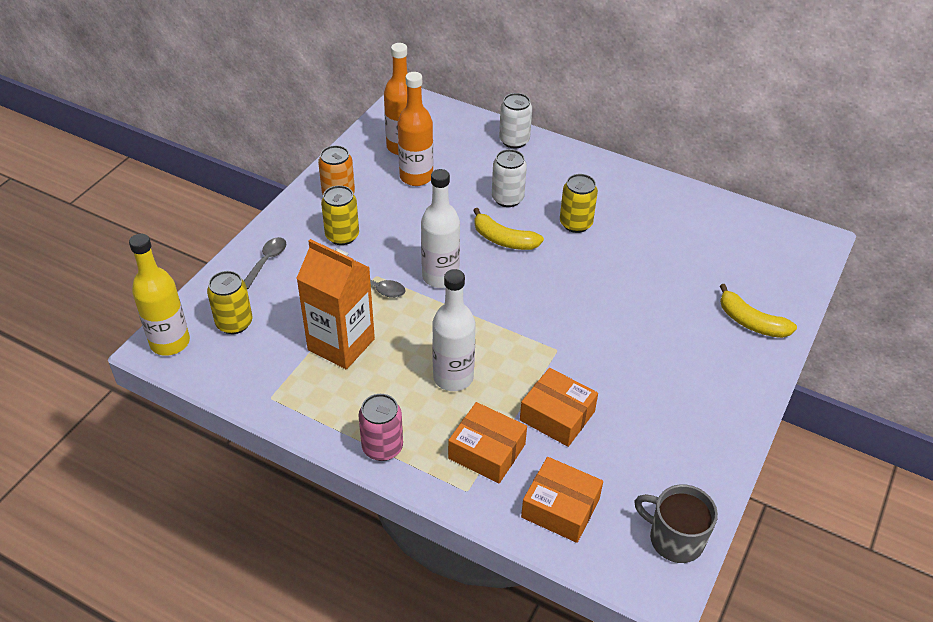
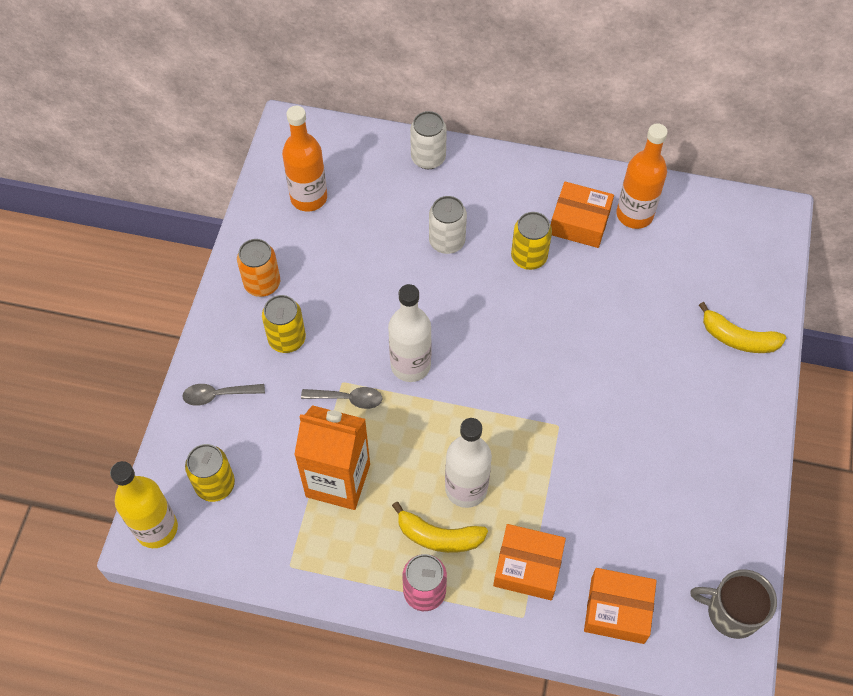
camera: 15 degrees left, 15 degrees up
(266, 261) = (218, 395): grey spoon -> grey spoon turned 105 degrees counterclockwise
(416, 177) = (338, 237): orange bottle -> orange bottle (634, 215)
(503, 239) = (460, 298): yellow banana -> yellow banana (438, 536)
(557, 416) = (582, 505): orange box -> orange box (579, 222)

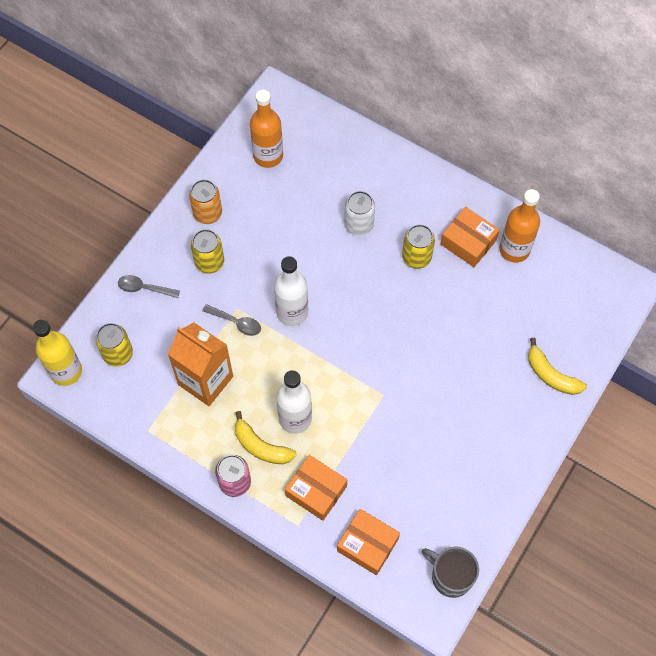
camera: 20 degrees right, 5 degrees up
(428, 158) = (372, 152): white can -> none

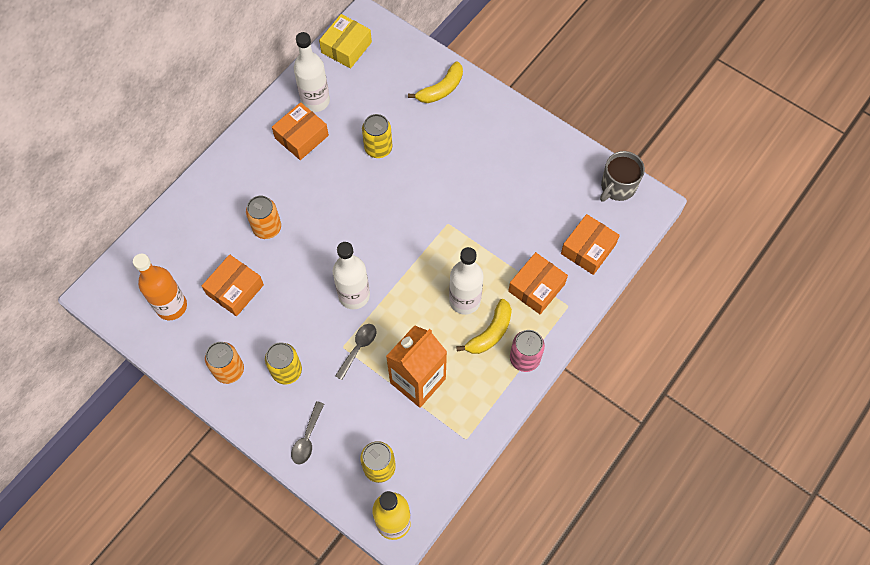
camera: 85 degrees left, 0 degrees up
(289, 206) = (235, 289): none -> orange box
(359, 224) = (267, 228): white can -> orange can
(416, 257) = (311, 181): yellow can -> yellow can (378, 148)
(514, 249) = (315, 101): orange bottle -> white bottle
(589, 272) = (346, 47): none -> yellow box

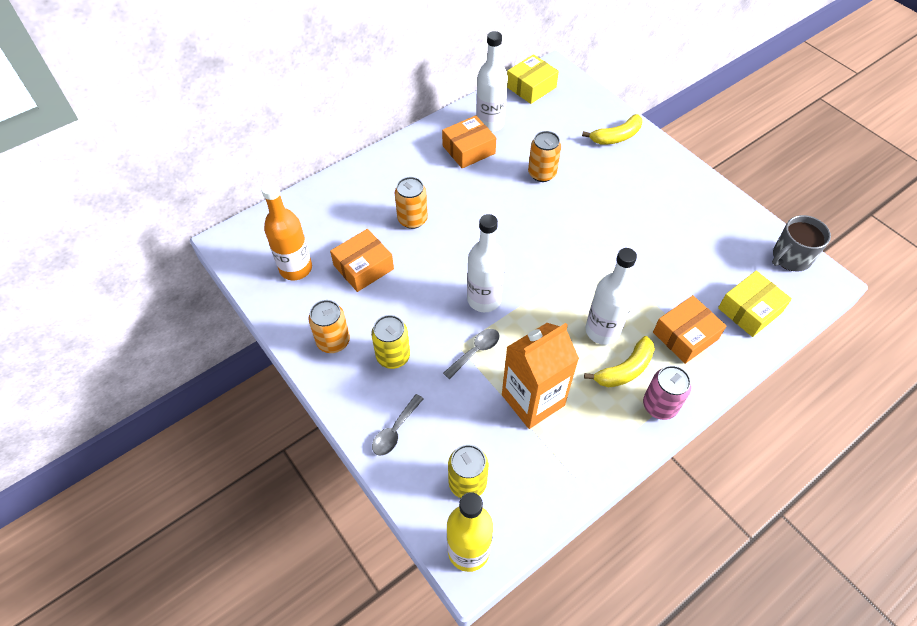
camera: 15 degrees right, 10 degrees down
(378, 148) = (542, 173): yellow can -> orange can
(588, 249) = (749, 310): orange box -> yellow box

